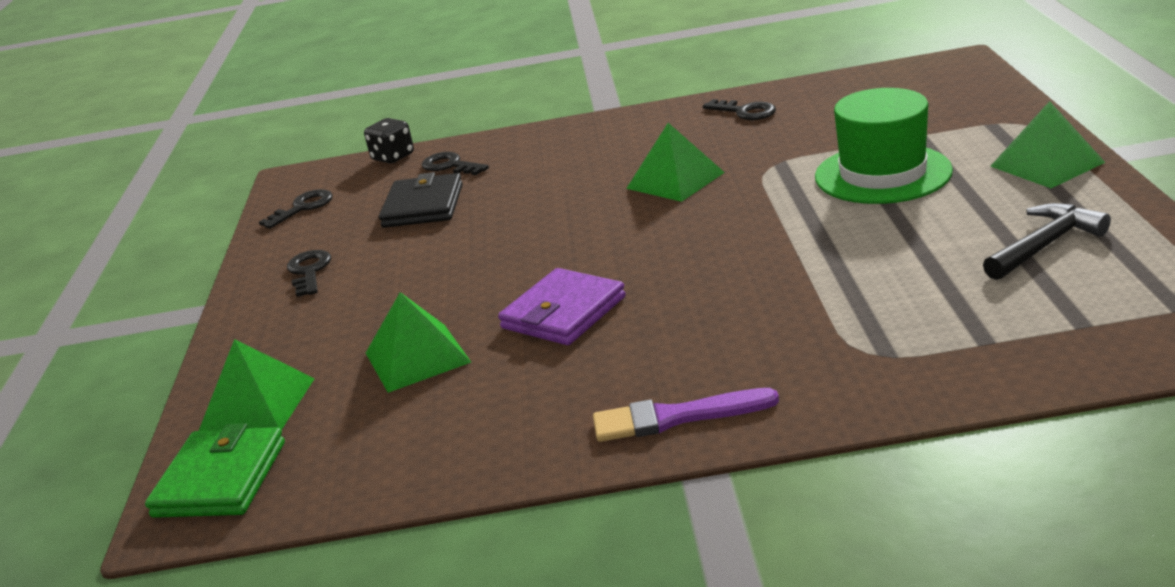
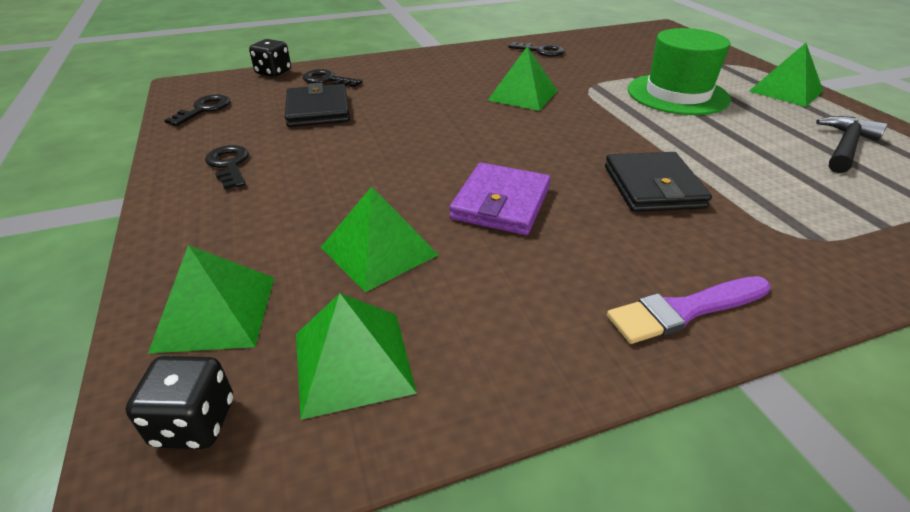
camera: 20 degrees left, 10 degrees up
(220, 479) = (194, 423): green wallet -> black dice
(353, 445) = (352, 362): none -> green pyramid
(746, 296) = (653, 187): none -> black wallet

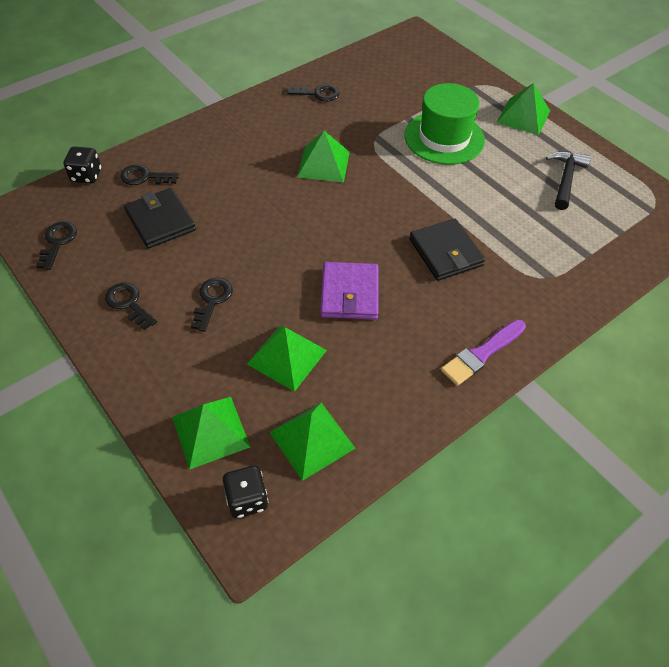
camera: 20 degrees left, 15 degrees up
(324, 179) = (212, 300): none -> black key

